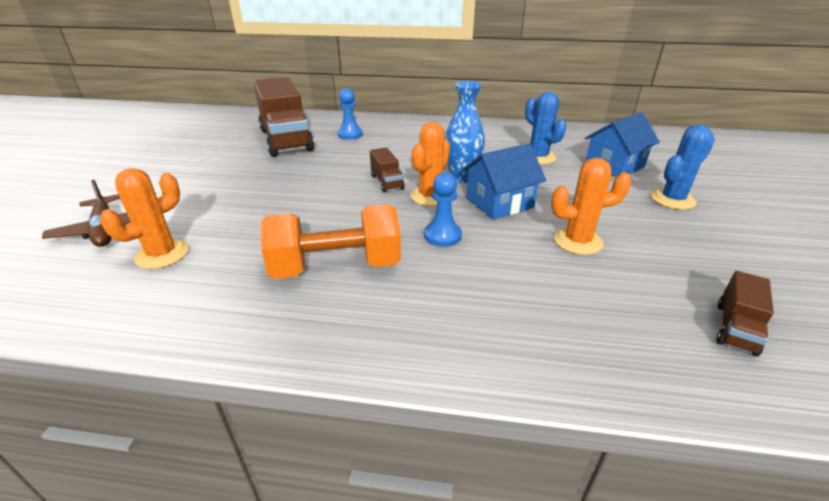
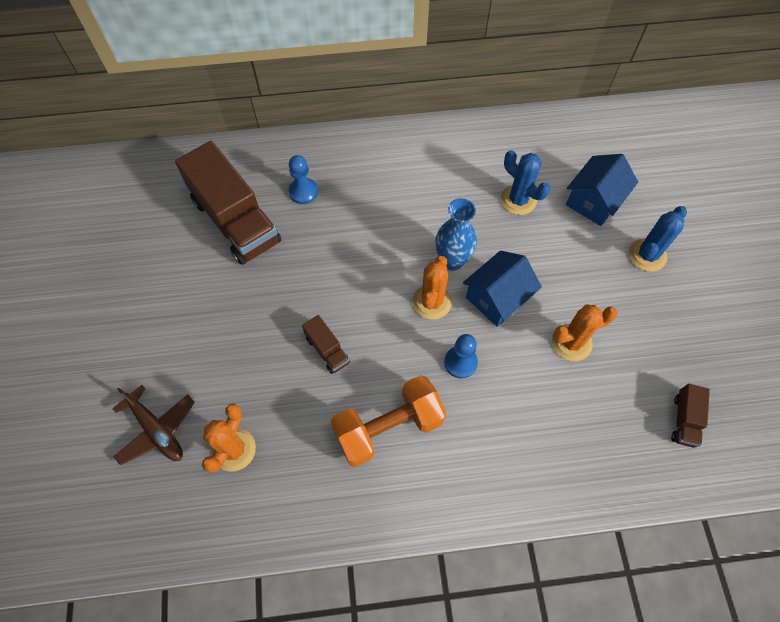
camera: 15 degrees left, 30 degrees up
(387, 182) = (381, 285): brown truck -> brown truck (327, 350)

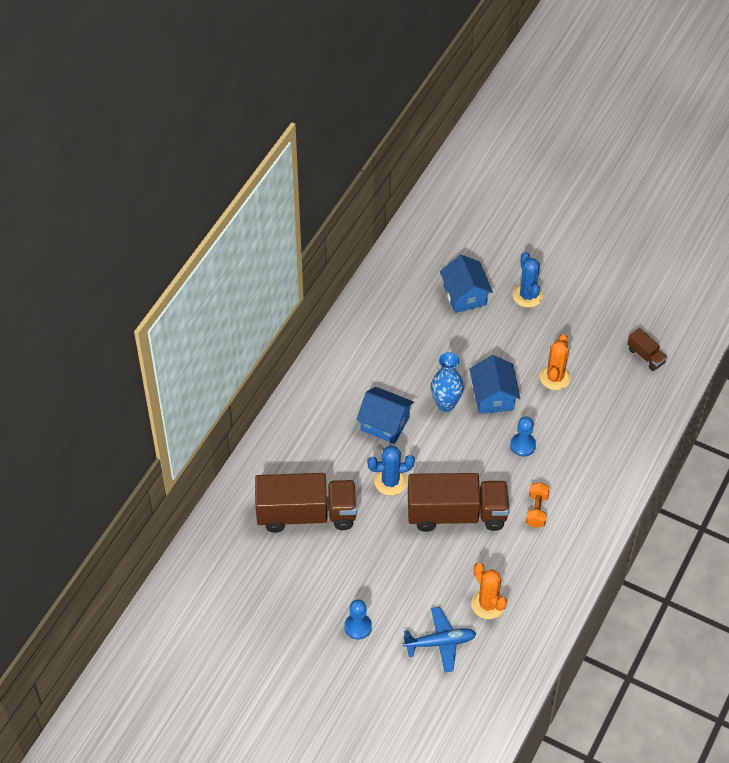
camera: 55 degrees left, 10 degrees down
(157, 430) = (440, 642): brown plane -> blue plane
(303, 192) = (315, 459): blue pawn -> blue pawn (358, 627)
(327, 350) = (456, 514): brown truck -> brown truck, size x2.27
(386, 223) = (385, 424): none -> blue house
(388, 427) = (536, 510): orange dumbbell -> orange dumbbell, size x0.54
(432, 302) = (467, 434): orange cactus -> none
(518, 200) = (429, 336): blue cactus -> blue cactus (390, 482)

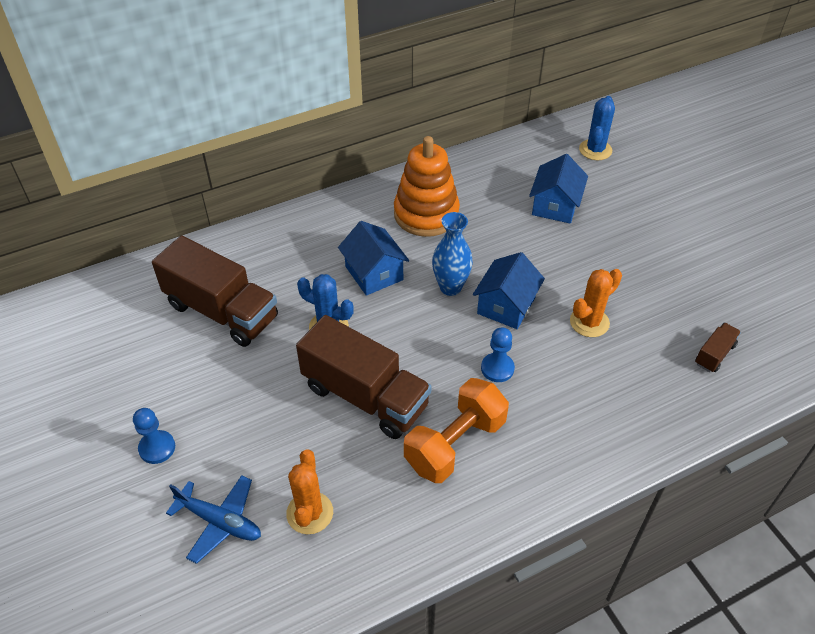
camera: 35 degrees right, 5 degrees down
(380, 354) = (426, 214): none -> orange stacking toy
(527, 295) = (621, 235): blue cactus -> blue cactus (595, 150)
(536, 510) = (455, 444): orange dumbbell -> orange dumbbell, size x1.86
(645, 356) = (714, 354): brown truck -> brown truck turned 135 degrees counterclockwise

